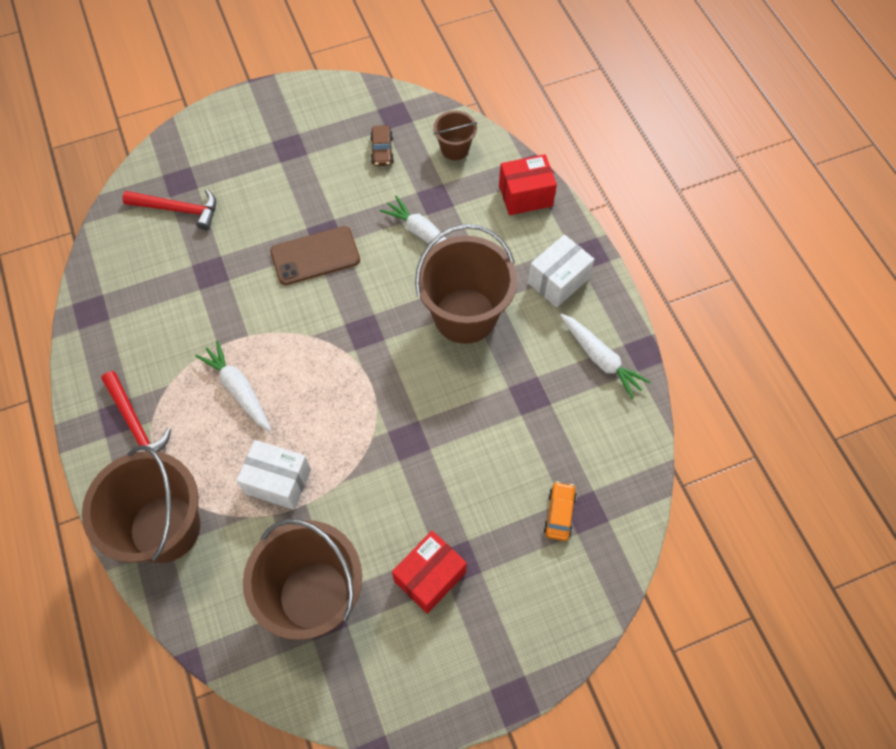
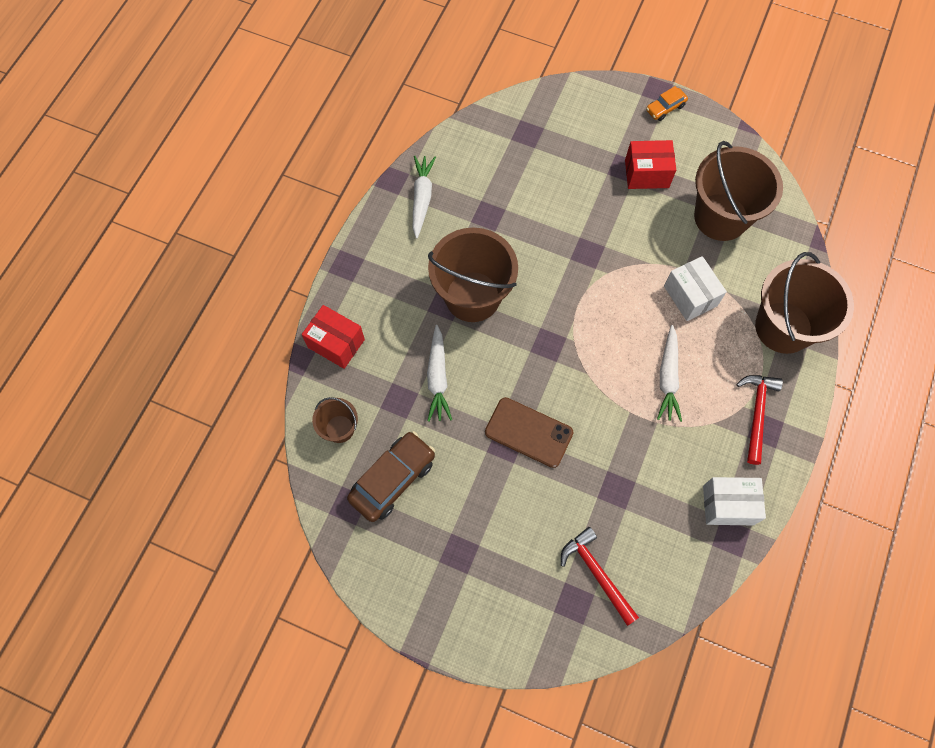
camera: 135 degrees left, 5 degrees up
(382, 150) = (393, 479): brown car -> brown car, size x1.88
(558, 280) = (388, 266): white box -> white box (728, 505)
(559, 514) = (543, 144): orange car -> orange car (665, 108)

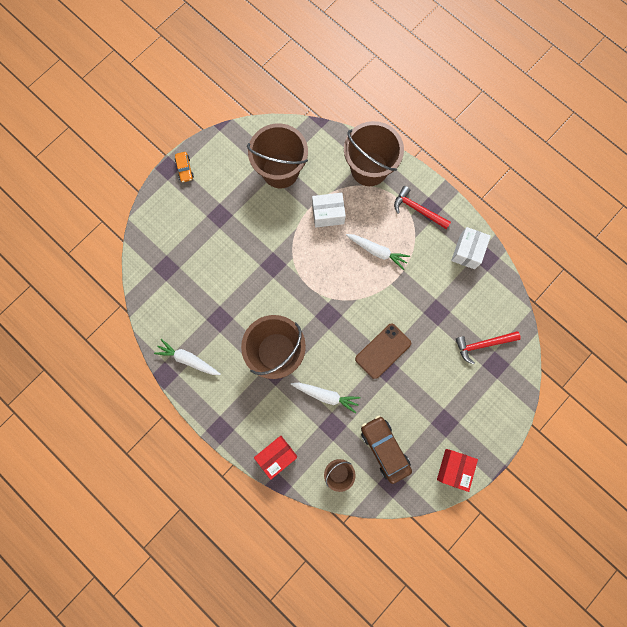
camera: 70 degrees left, 10 degrees up
(646, 174) = (230, 203): red box -> red box (453, 468)

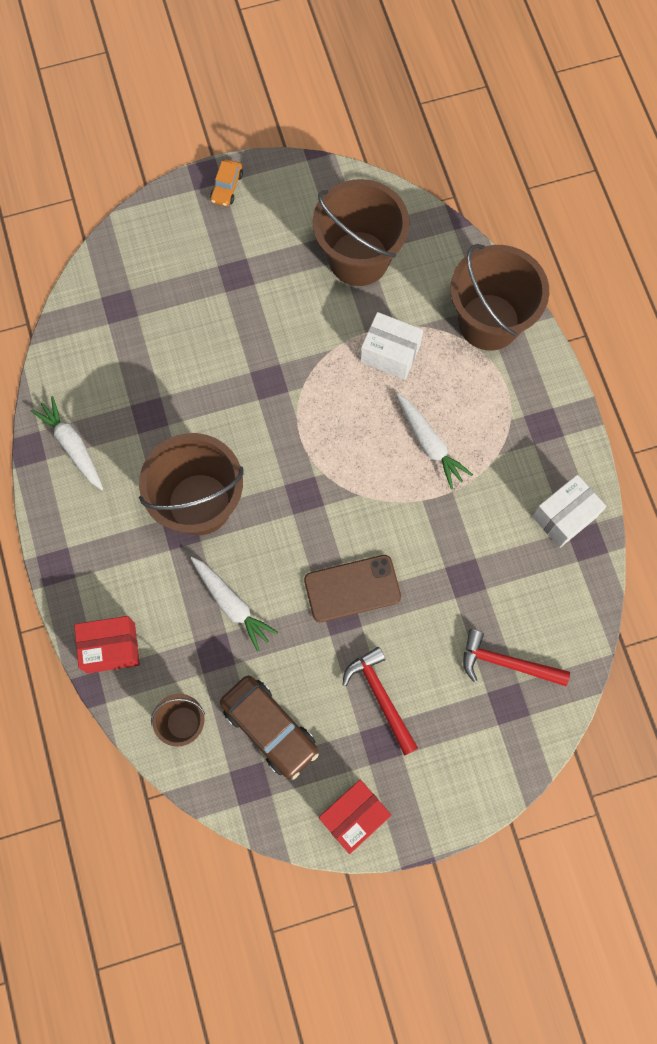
camera: 30 degrees right, 5 degrees down
(384, 448) = (270, 728): brown car -> brown car turned 135 degrees clockwise
(418, 209) = (526, 417): red hammer -> red hammer (381, 697)

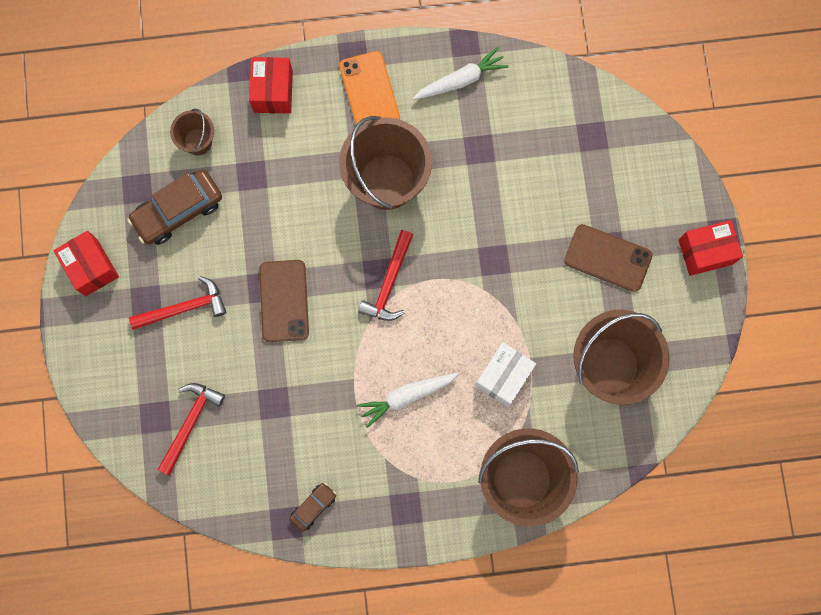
camera: 100 degrees right, 5 degrees up
(98, 540) = (369, 92): none -> orange phone
(227, 187) = (705, 252): orange car -> red box
(232, 604) = (290, 196): white carrot -> none
(248, 274) = (607, 258): none -> brown phone
(312, 482) = (389, 283): none -> red hammer
(564, 516) = (313, 507): white box -> brown car

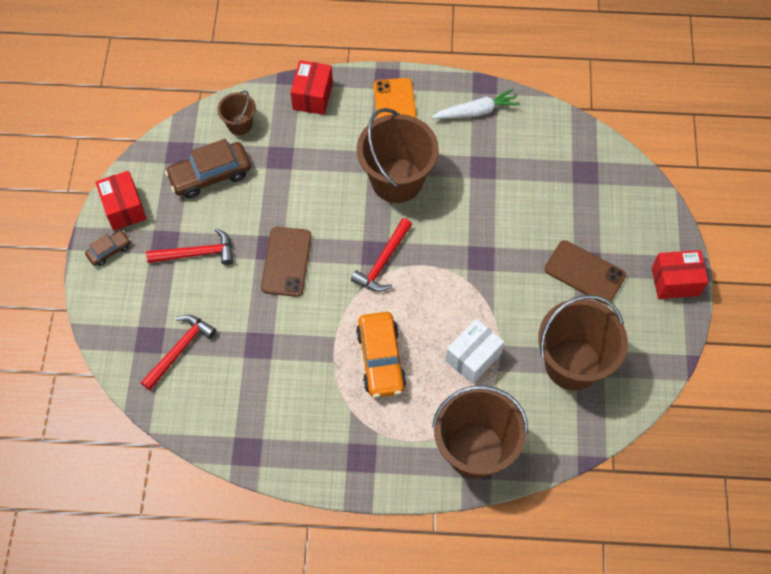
camera: 10 degrees right, 15 degrees down
(313, 507) = (275, 441): brown car -> brown car (109, 251)
(407, 396) = (381, 359): white carrot -> orange car

